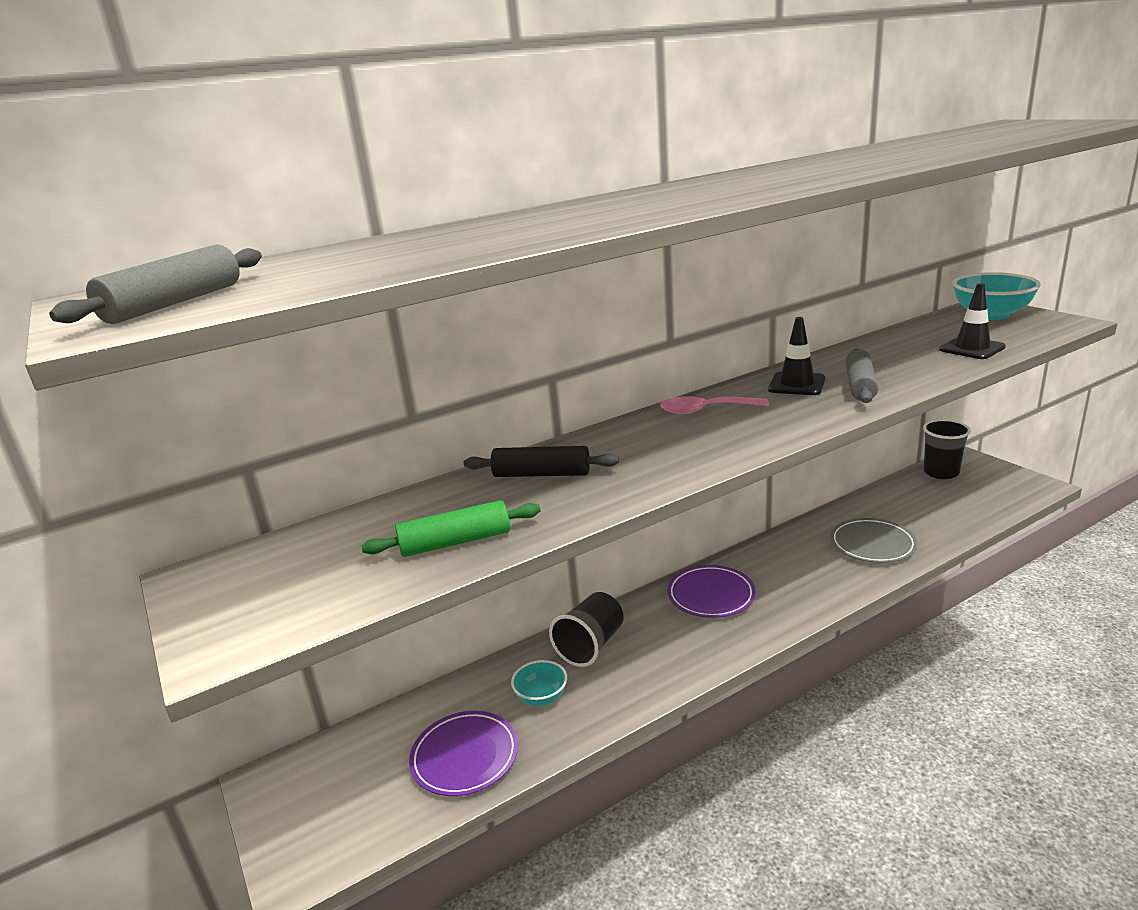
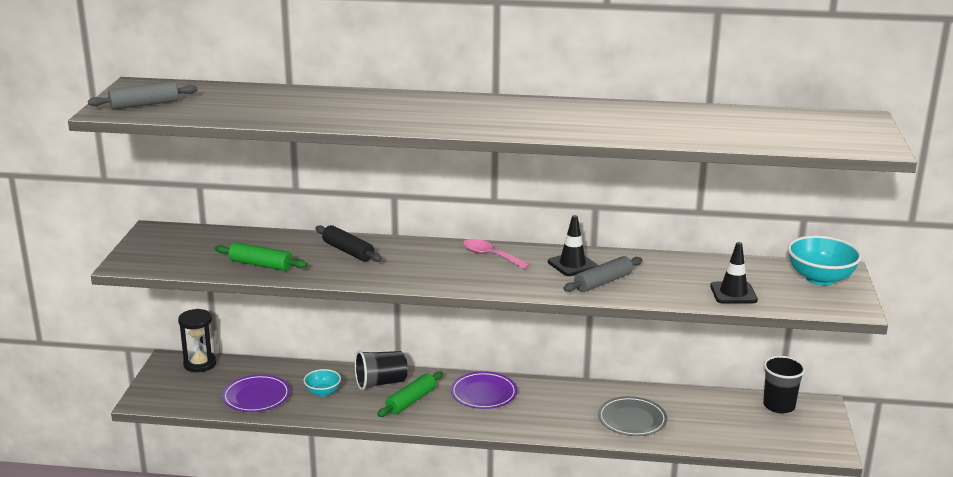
camera: 35 degrees right, 0 degrees up
(320, 758) = (200, 364): none -> black hourglass
(654, 646) = (411, 401): none -> green rolling pin

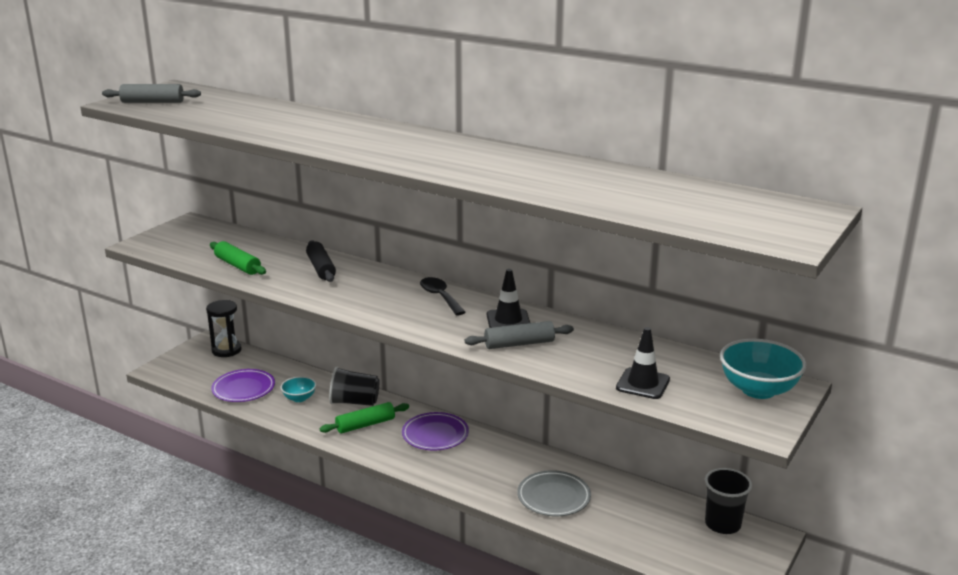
camera: 25 degrees right, 0 degrees up
(490, 256) = (440, 297): pink spoon -> black spoon

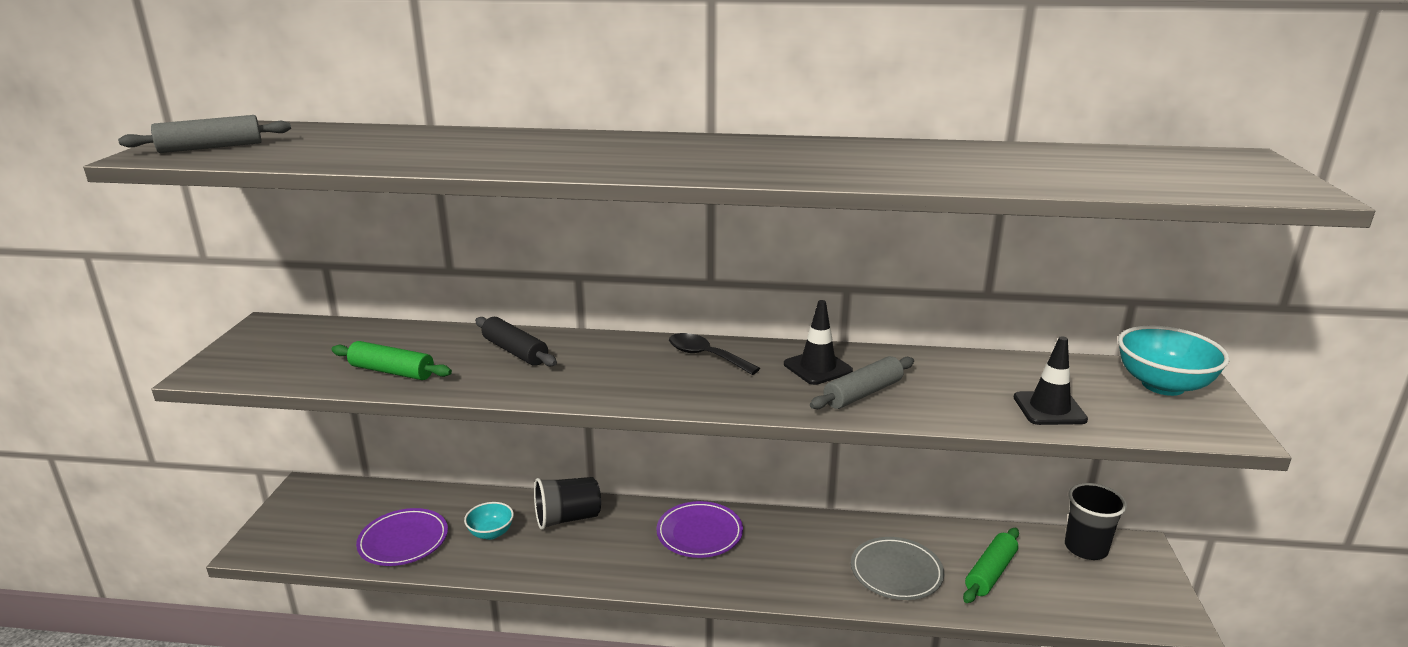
camera: 25 degrees left, 0 degrees up
(226, 350) = (342, 492): black hourglass -> none
(365, 425) = (604, 545): green rolling pin -> green rolling pin (990, 573)

